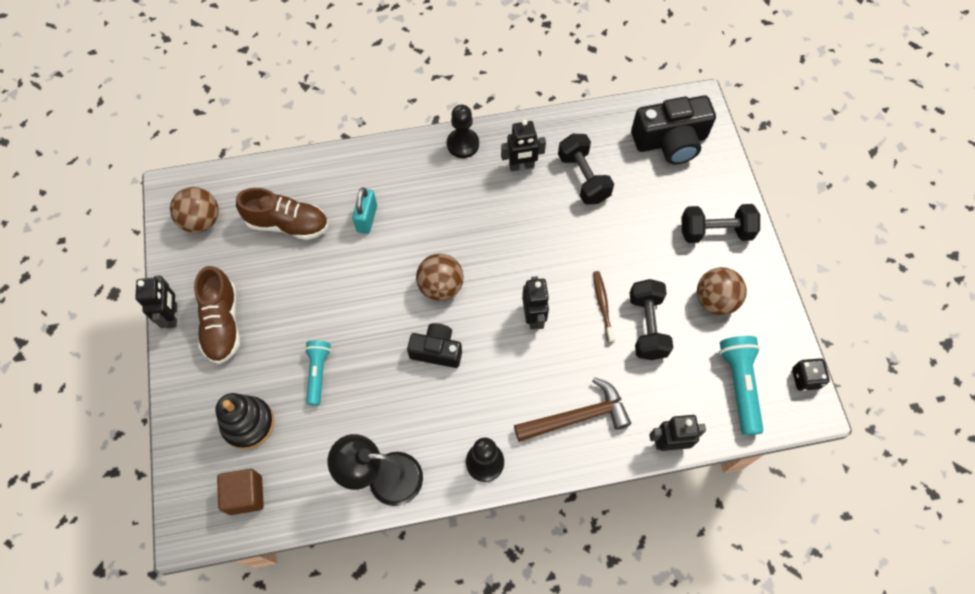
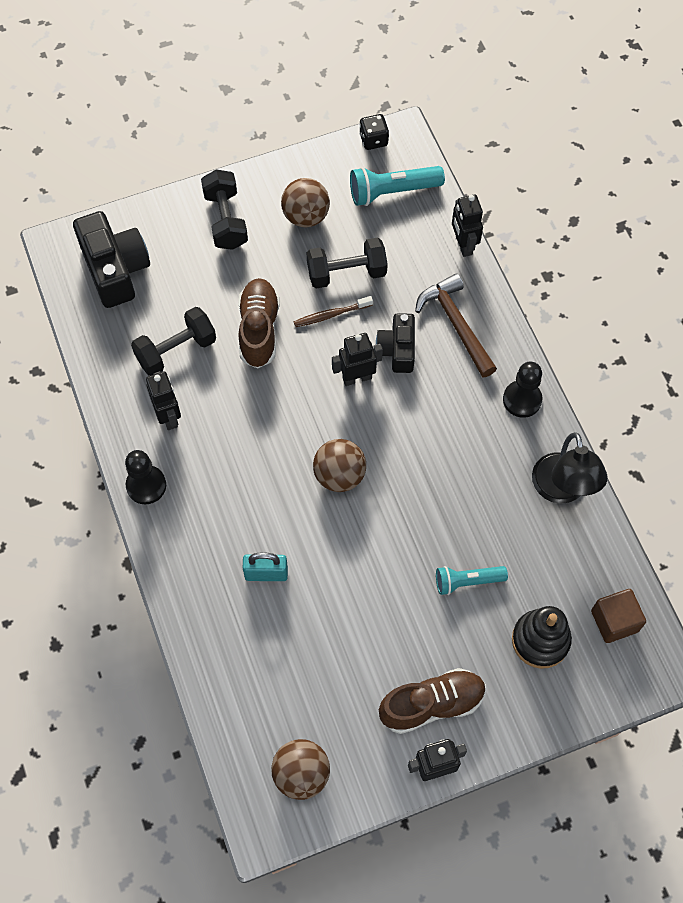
camera: 100 degrees left, 0 degrees up
(288, 224) = (288, 665): brown shoe -> brown shoe (259, 329)
(436, 350) = (415, 465): black camera -> black camera (397, 350)

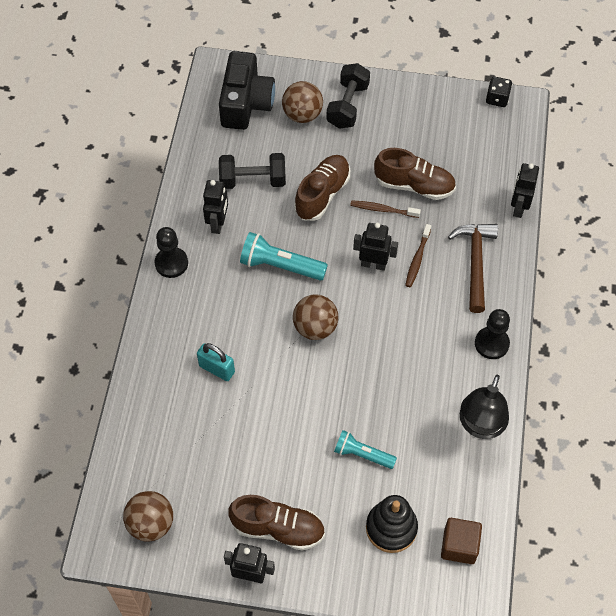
camera: 30 degrees right, 5 degrees down
(306, 216) = (409, 130): brown ball -> brown ball (302, 114)
(346, 273) = (414, 185): black dumbbell -> brown shoe
(392, 192) = (487, 143): turquoise flashlight -> turquoise flashlight (280, 266)
(397, 350) = (417, 259): black camera -> brown toothbrush

